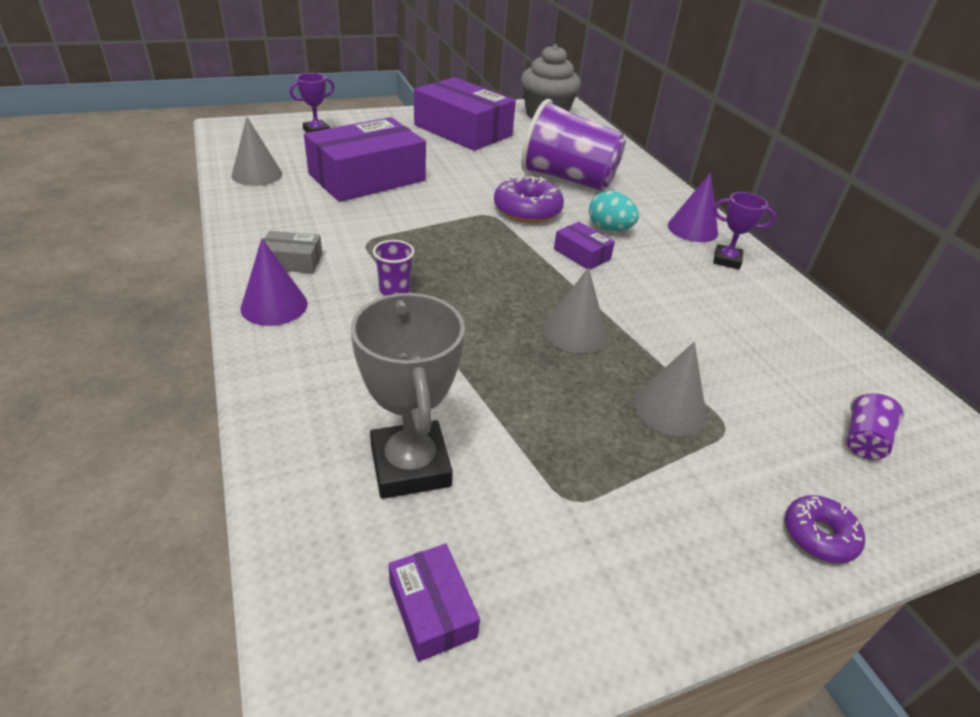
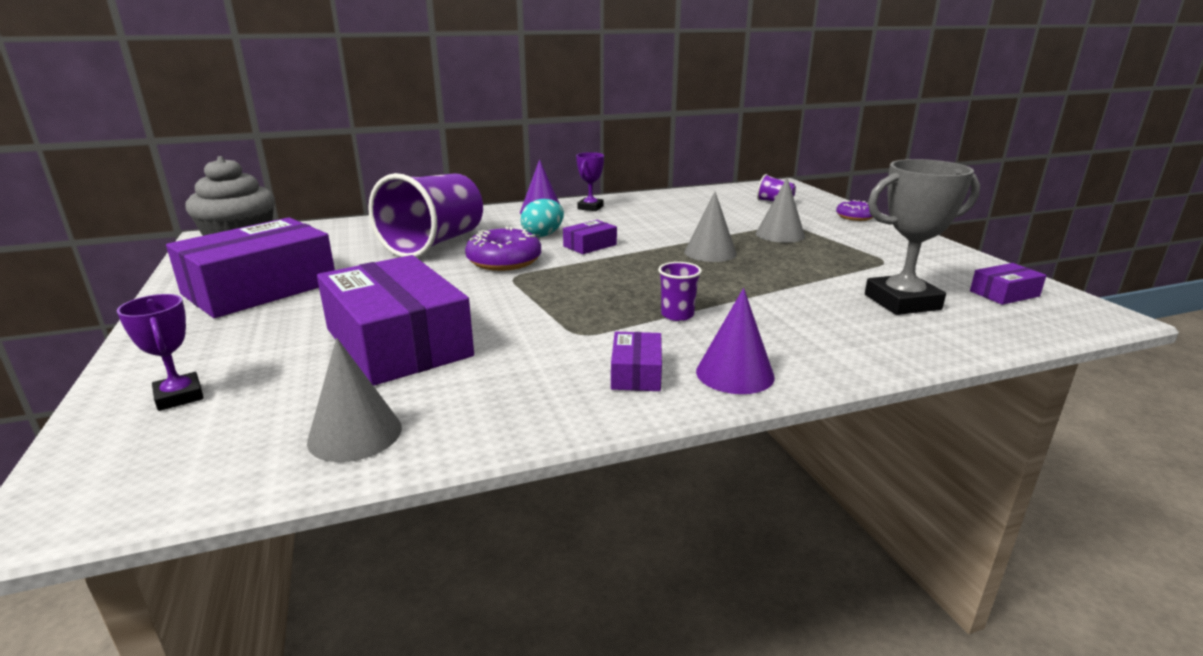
camera: 85 degrees left, 15 degrees down
(292, 261) = (636, 373): grey box -> purple box

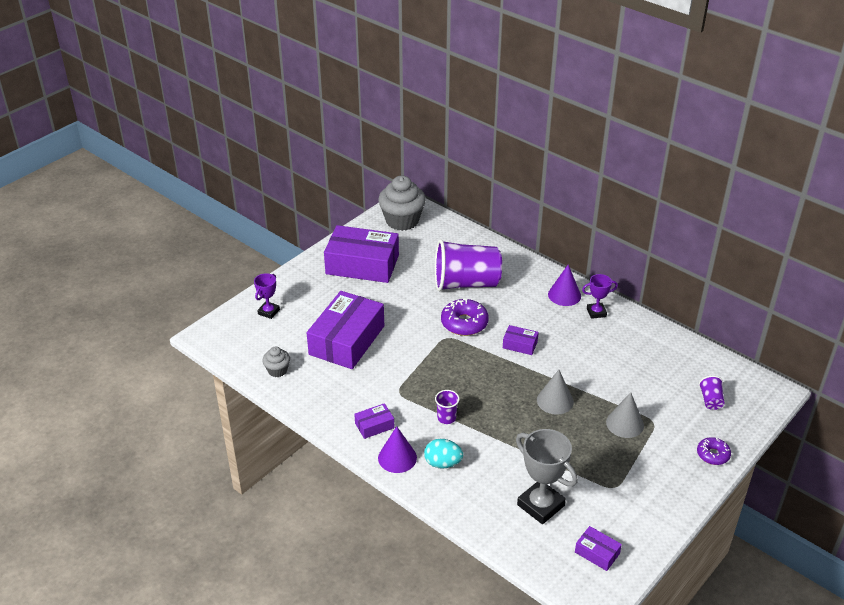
camera: 60 degrees right, 15 degrees up
(355, 434) = (277, 370): grey cone -> grey cupcake
(543, 235) = (520, 317): turquoise egg -> turquoise egg (443, 463)

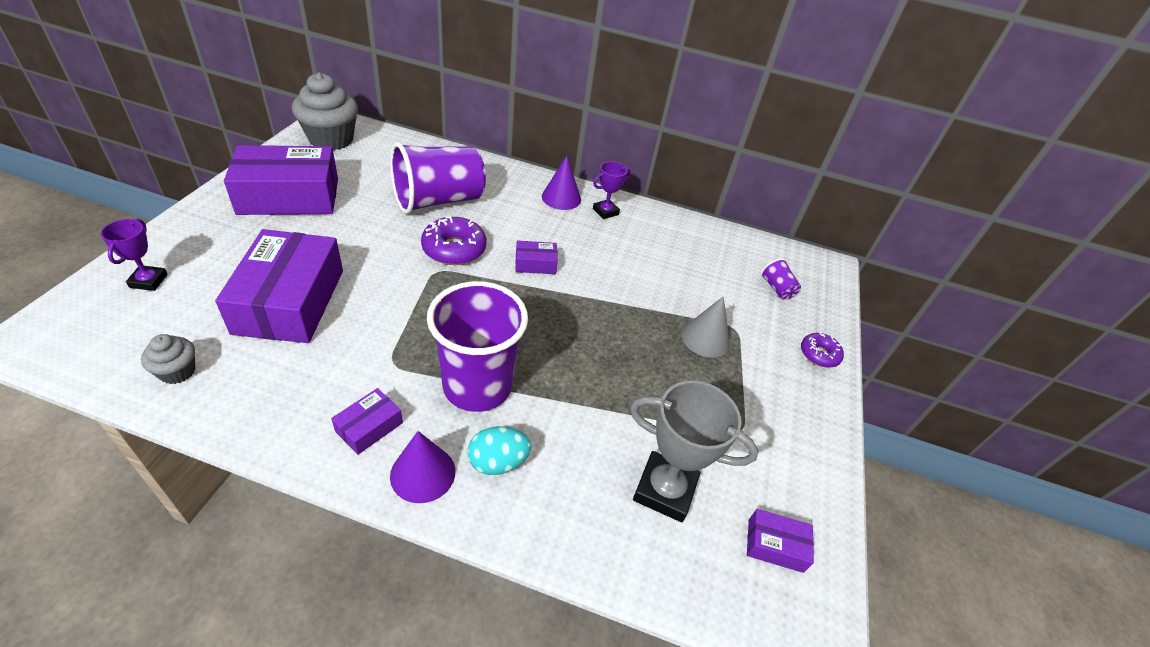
camera: 30 degrees left, 5 degrees up
(446, 418) = (477, 386): purple cup -> purple cup, size x2.43
(555, 401) = (610, 327): grey cone -> none

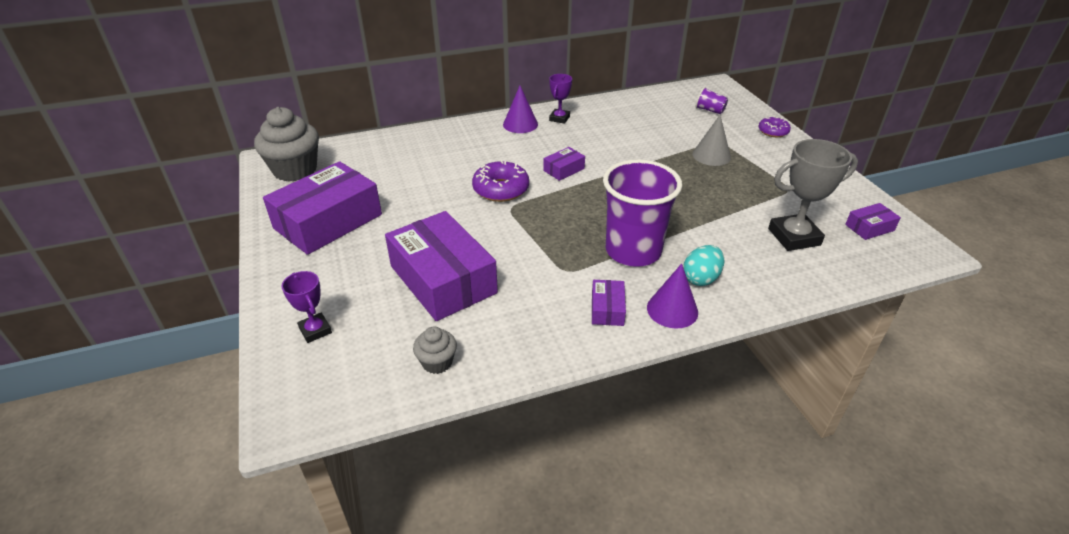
camera: 30 degrees left, 5 degrees down
(438, 201) = (443, 167): purple cup -> none

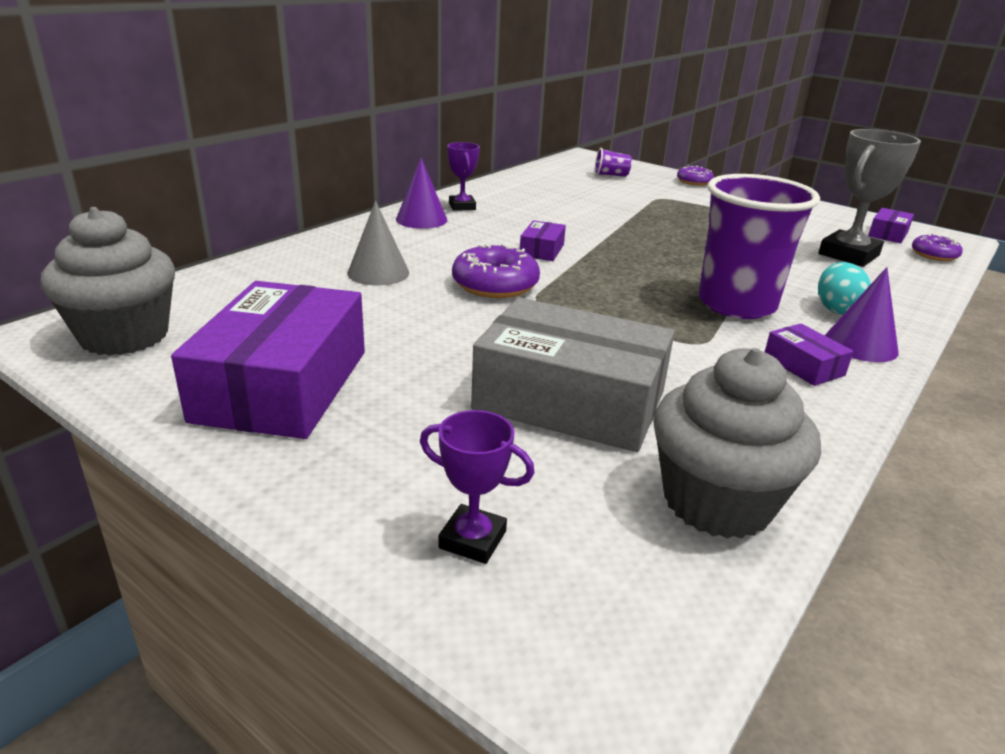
camera: 35 degrees left, 10 degrees down
(437, 362) = (717, 502): grey cupcake -> grey cupcake, size x2.01
(442, 279) = (569, 400): purple box -> grey box
(711, 155) = (672, 209): grey cone -> grey cone (378, 273)
(877, 259) = (934, 255): none -> purple donut

